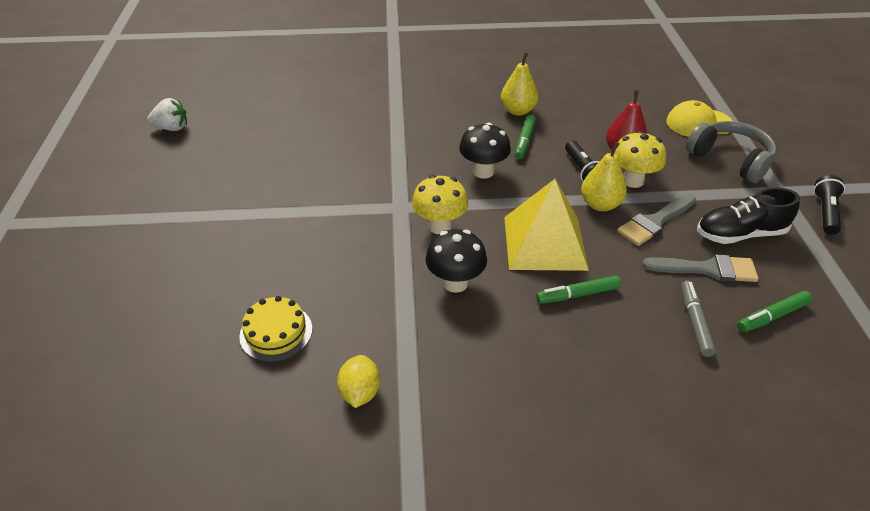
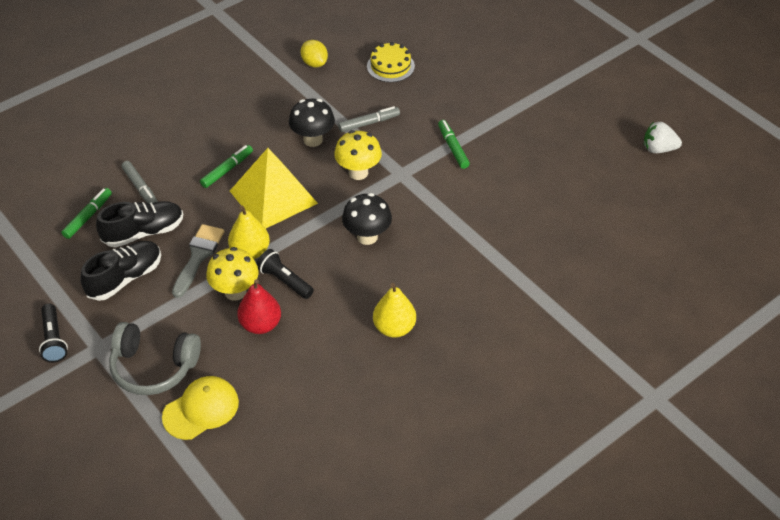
camera: 145 degrees right, 5 degrees up
(172, 128) = (658, 149): white strawberry -> white strawberry turned 45 degrees clockwise
(378, 271) = (369, 123): none -> grey marker
(524, 141) = (358, 290): green marker -> green marker (453, 147)
(706, 269) = (143, 232): grey brush -> black shoe

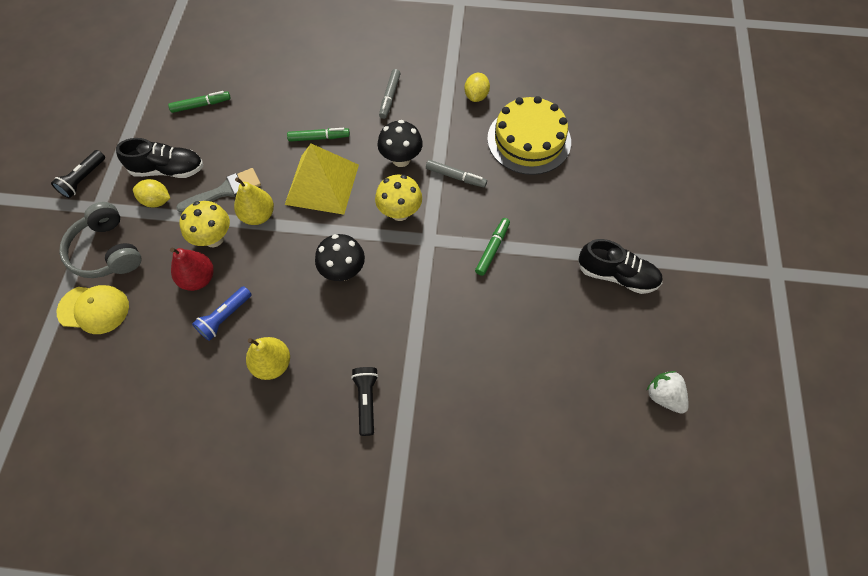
camera: 45 degrees right, 15 degrees up
(140, 188) = (253, 108): grey marker -> grey marker (390, 97)
(143, 232) = (216, 144): black shoe -> black shoe (617, 275)
(147, 305) = (157, 201): none -> yellow lemon
(284, 281) = (251, 258): black flashlight -> black flashlight (366, 401)
(317, 330) = (225, 317): none -> blue flashlight
(390, 66) = (529, 140): yellow cake -> yellow cake, size x1.73

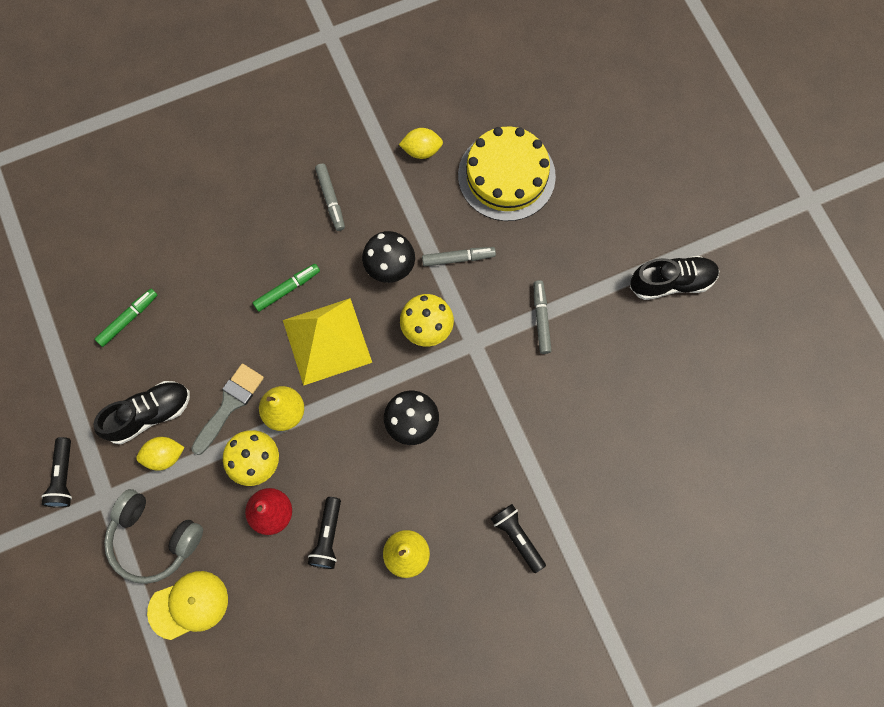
camera: 30 degrees left, 10 degrees up
(225, 317) = (328, 536): blue flashlight -> black flashlight
(476, 96) = (421, 150): yellow lemon -> yellow lemon turned 75 degrees counterclockwise
(492, 249) = (541, 319): green marker -> grey marker
(663, 396) = (773, 380): white strawberry -> none

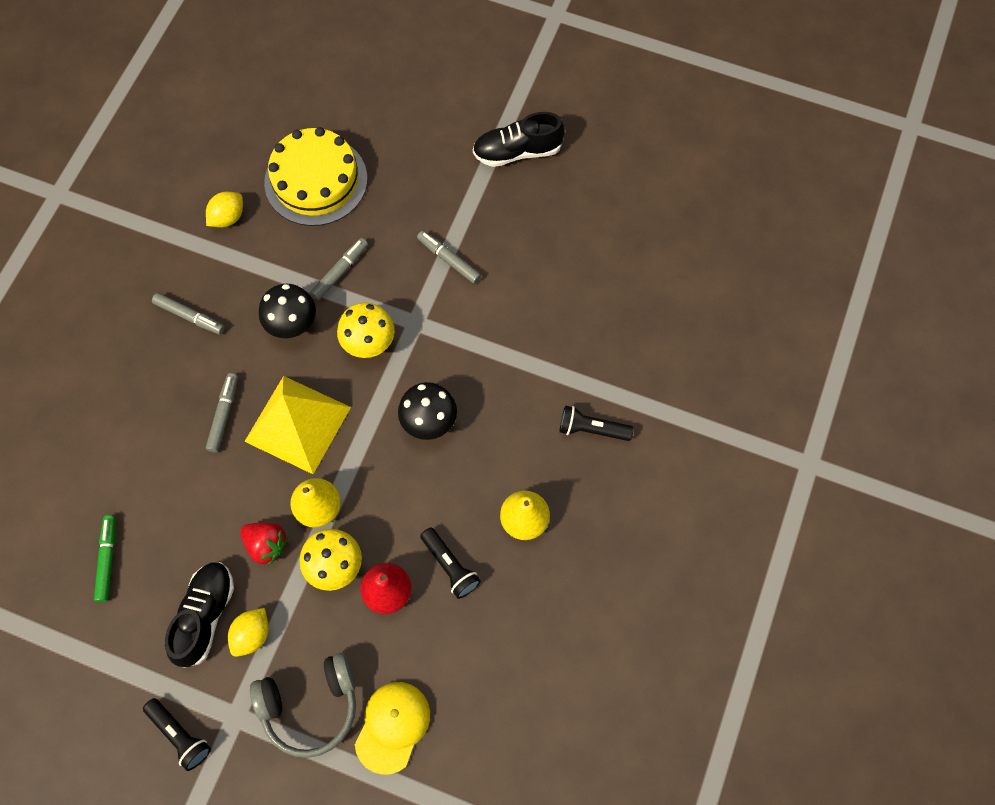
camera: 45 degrees left, 5 degrees down
(229, 405) = (267, 545): grey brush -> red strawberry
(287, 289) = (224, 415): green marker -> grey marker
(671, 282) = (517, 152): black shoe -> black shoe turned 135 degrees counterclockwise

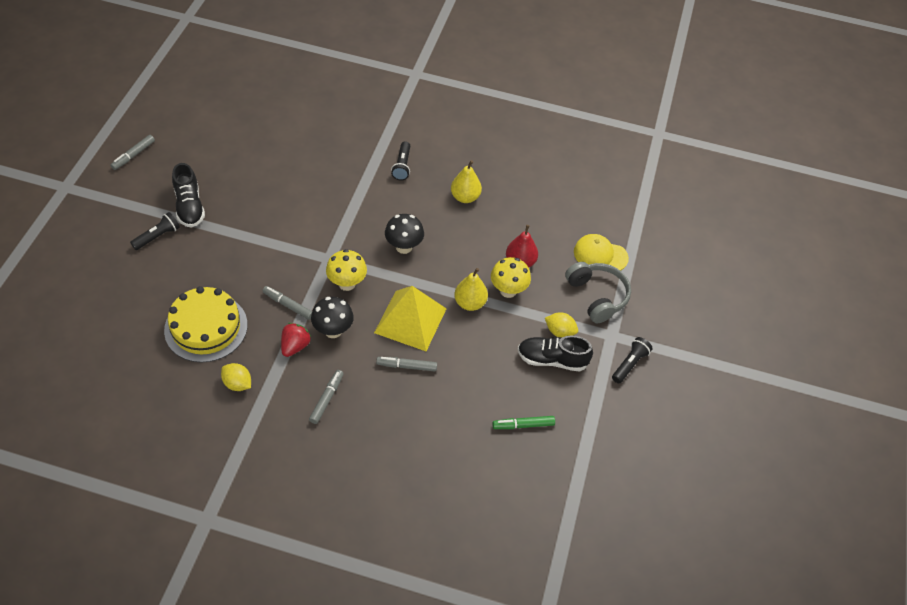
camera: 100 degrees left, 15 degrees down
(267, 545) = (499, 330): red strawberry -> red strawberry (295, 346)
(449, 260) = (279, 242): grey marker -> grey marker (133, 155)
(450, 566) = (499, 232): black flashlight -> black flashlight (157, 236)

